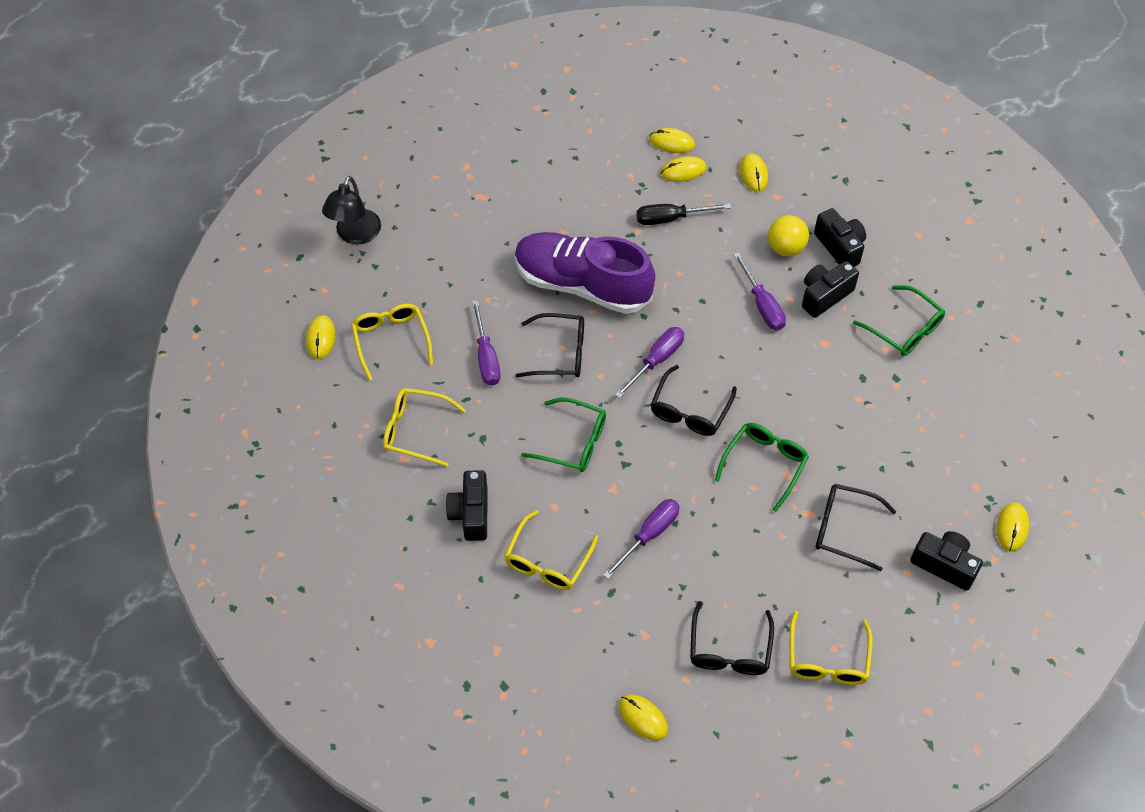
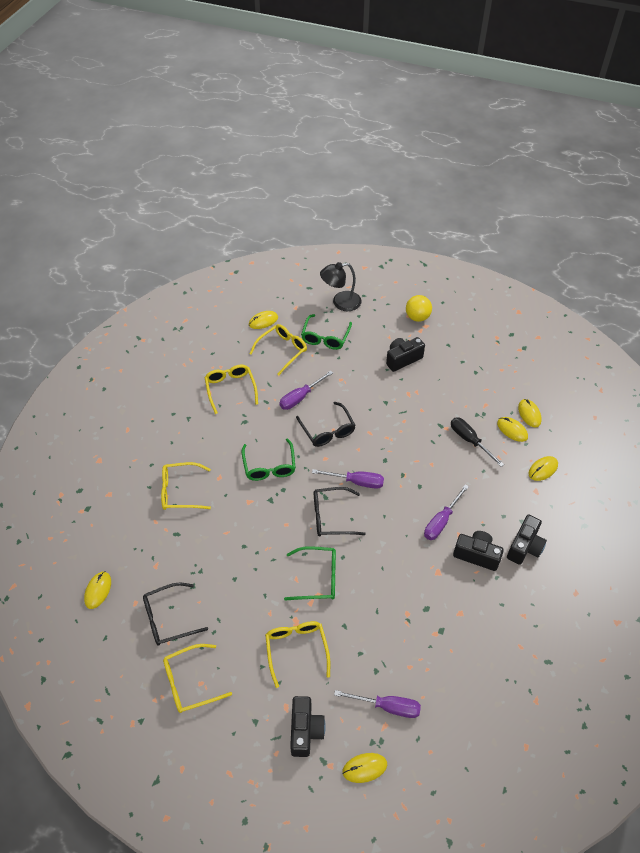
camera: 60 degrees right, 5 degrees down
(471, 513) = (191, 440): black camera -> black camera (402, 359)
(582, 284) = (384, 418): purple shoe -> none
(649, 535) = (227, 535): purple screwdriver -> purple screwdriver (387, 706)
(786, 248) = (498, 514): yellow ball -> yellow ball (417, 317)
(845, 529) = (296, 650): black glasses -> yellow glasses
(904, 329) = (486, 618): green glasses -> green glasses (325, 337)

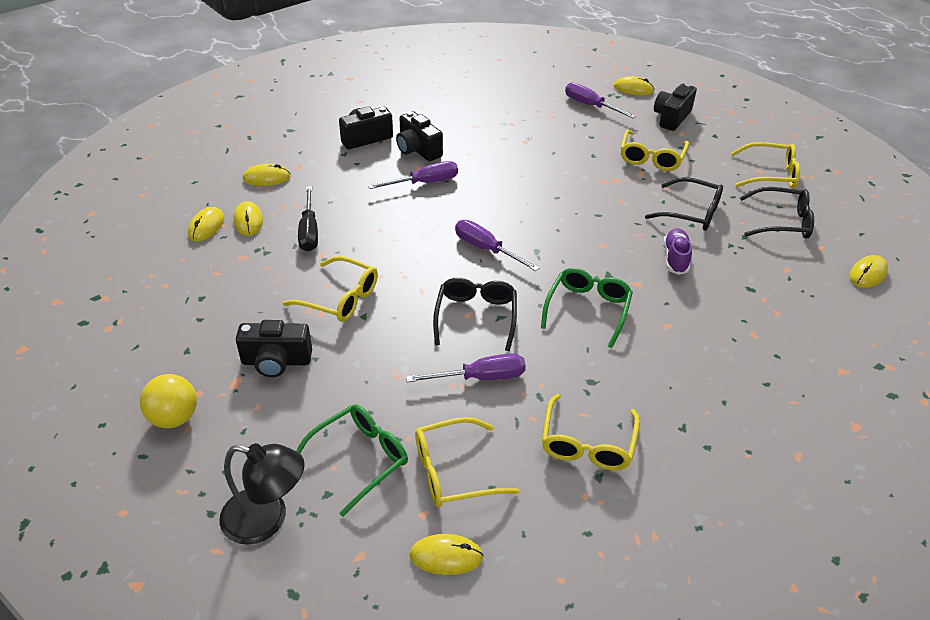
camera: 150 degrees left, 10 degrees down
(181, 491) = (730, 331): yellow glasses -> yellow glasses (340, 298)
(233, 537) = (675, 258): none -> purple shoe
(317, 578) = (597, 193): green glasses -> none
(332, 517) = (543, 231): black glasses -> black glasses (691, 212)

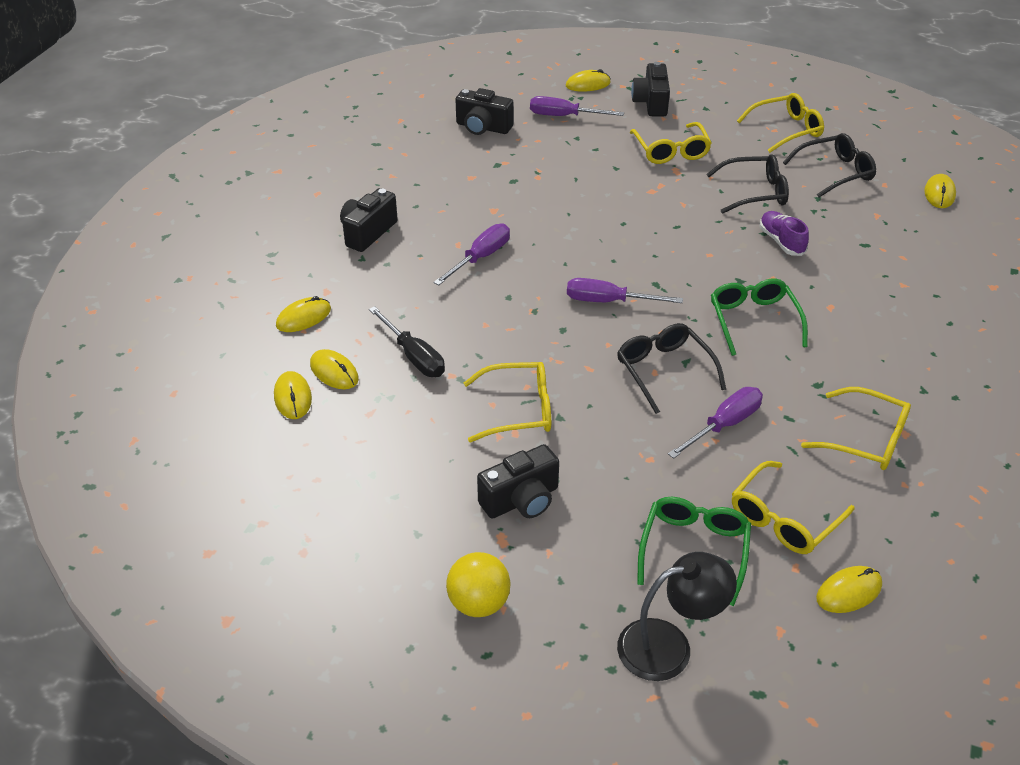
camera: 30 degrees left, 0 degrees up
(418, 150) = (437, 225): black camera -> black camera (483, 127)
(587, 443) = (865, 439): yellow glasses -> yellow glasses turned 45 degrees counterclockwise

